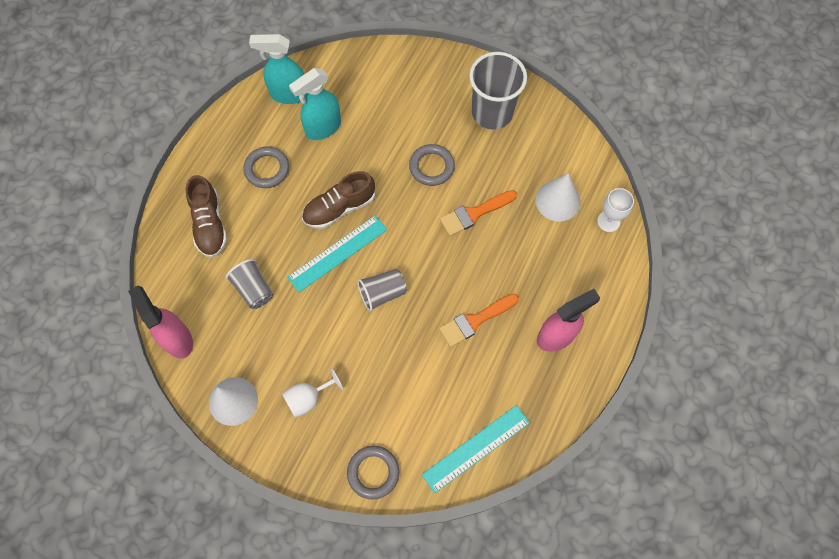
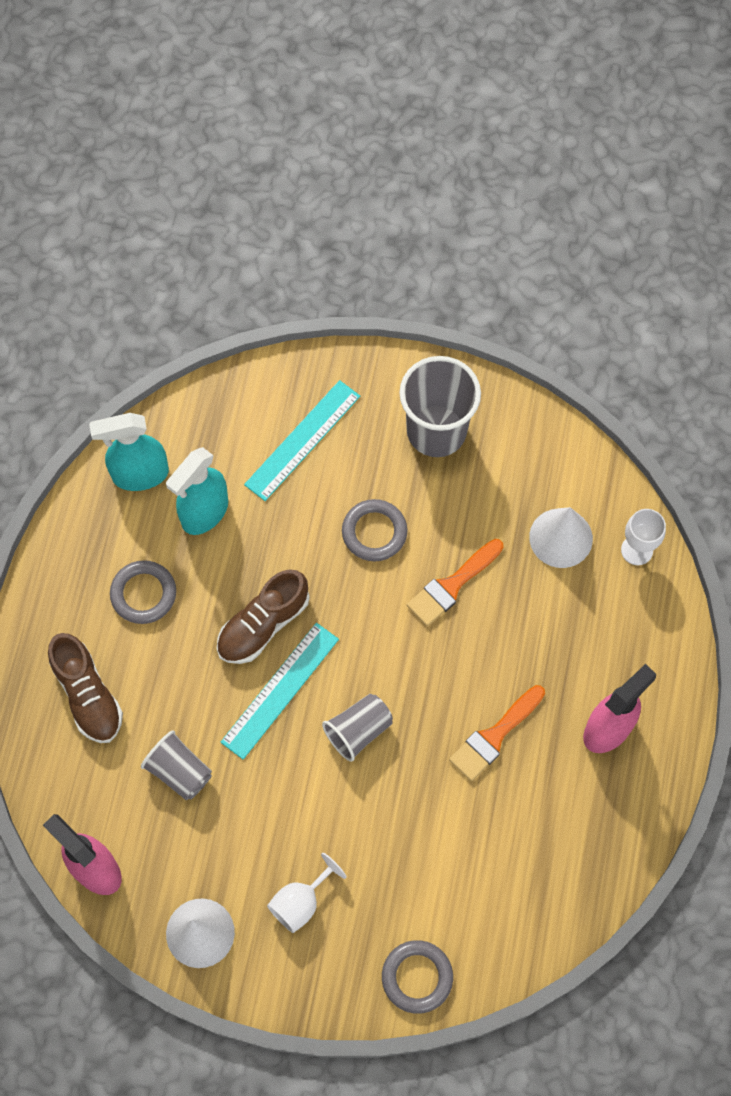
camera: 15 degrees left, 0 degrees up
(476, 448) = (543, 908): turquoise ruler -> turquoise ruler (302, 440)

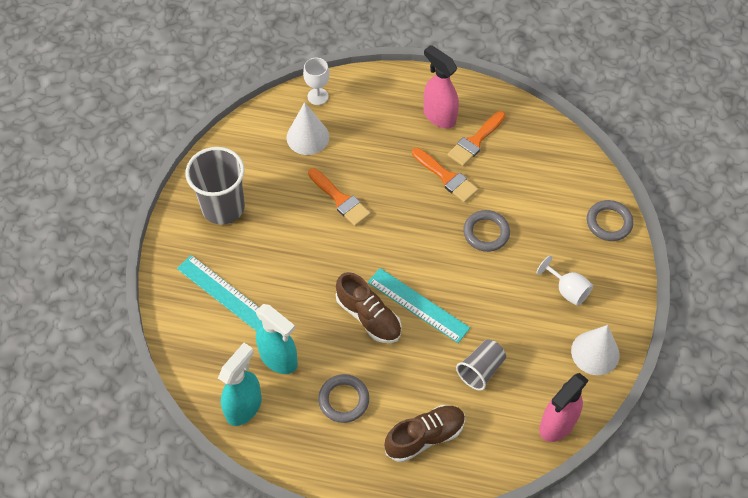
camera: 90 degrees left, 10 degrees down
(140, 474) = (244, 407): turquoise spray bottle -> turquoise spray bottle turned 135 degrees counterclockwise
(358, 730) = (446, 256): grey cup -> none
(374, 532) = (299, 246): grey ring -> grey ring (486, 233)
(562, 782) = (475, 141): none -> orange brush

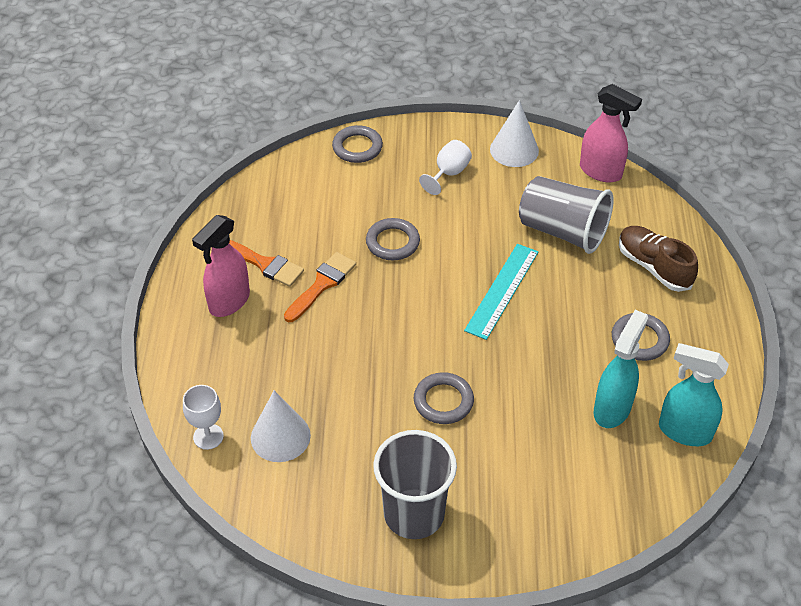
camera: 100 degrees left, 10 degrees down
(223, 293) = (543, 485): turquoise ruler -> none
(314, 242) = (443, 401): none -> grey ring
(340, 200) = (375, 384): orange brush -> none
(368, 317) = (530, 332): brown shoe -> none
(481, 370) = (562, 231): grey cup -> grey cup, size x1.70

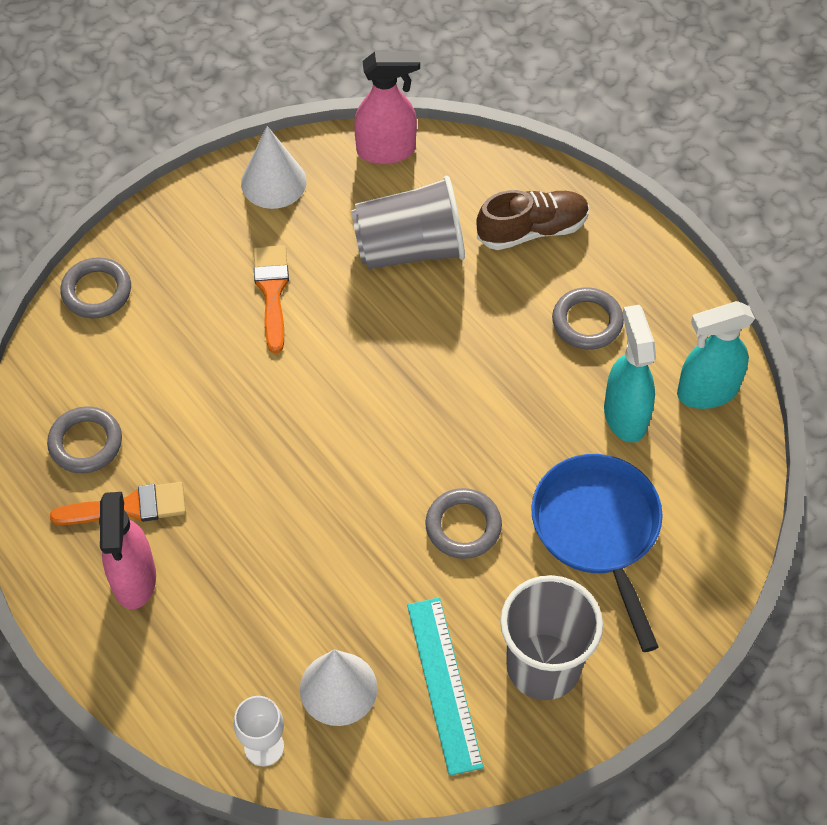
camera: 40 degrees left, 10 degrees up
(322, 284) = (217, 486): orange brush -> orange brush (272, 291)
(392, 242) = (246, 383): grey ring -> grey ring (85, 443)
(448, 173) = (229, 258): white goblet -> none
(502, 290) = (410, 360): turquoise ruler -> turquoise ruler (444, 684)
(527, 462) = (598, 530): none -> blue pan
(653, 267) = (532, 230): brown shoe -> brown shoe turned 150 degrees clockwise

